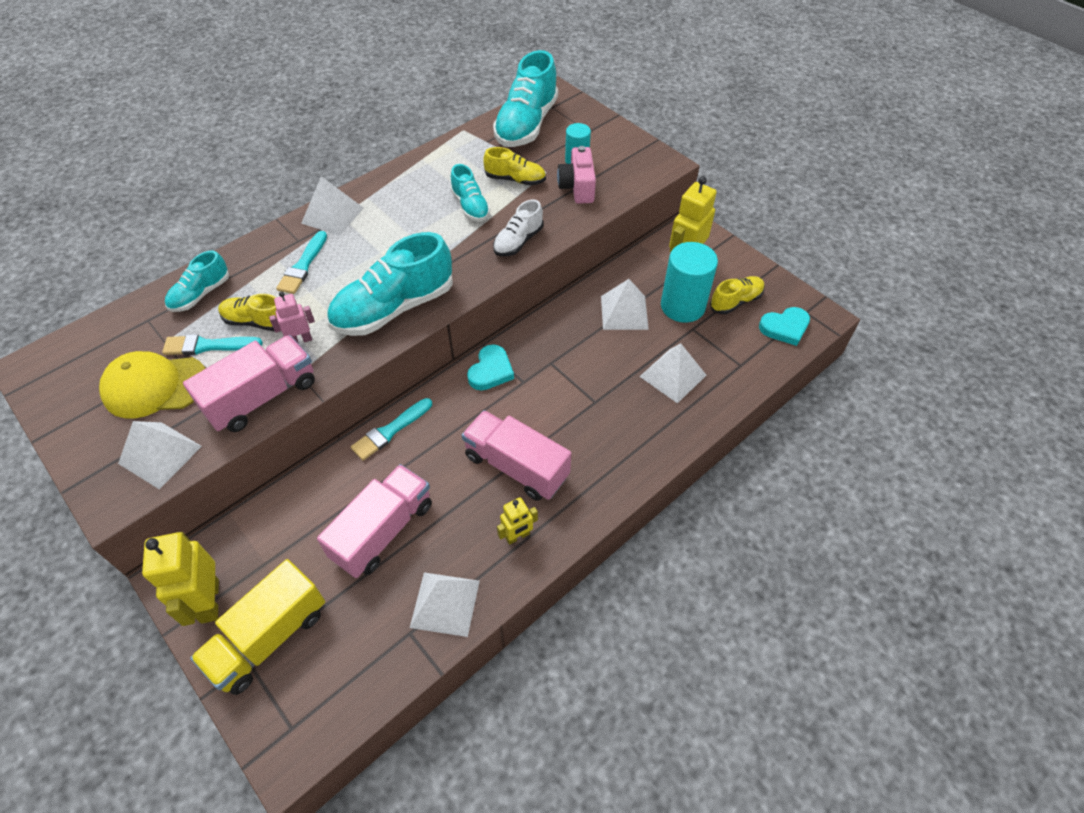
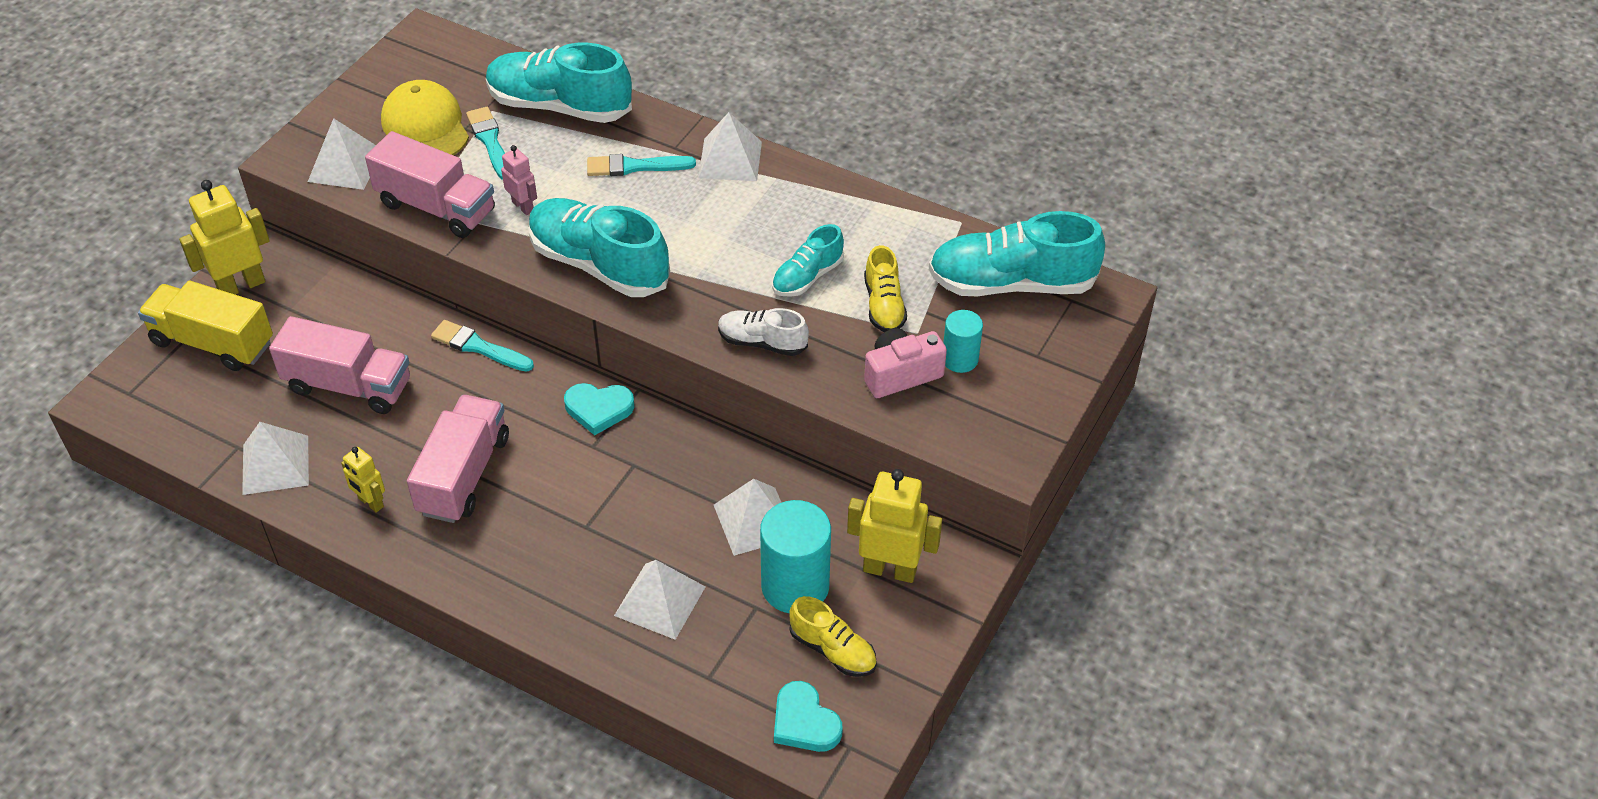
camera: 70 degrees right, 5 degrees down
(201, 294) = (559, 106): turquoise shoe -> turquoise shoe, size x1.86
(256, 322) = (536, 163): yellow shoe -> none

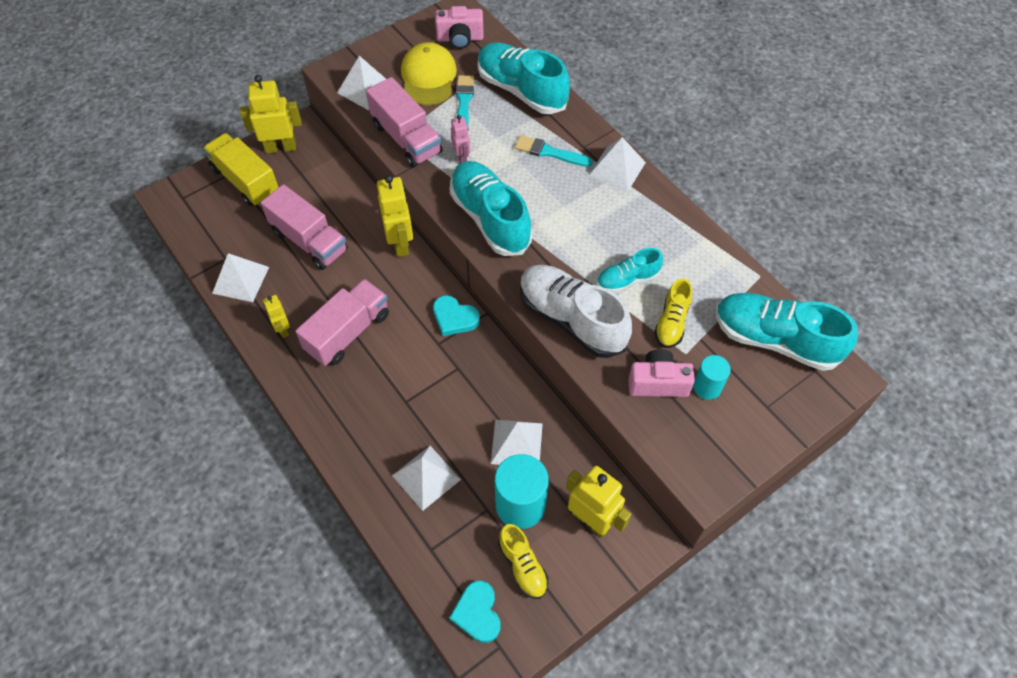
camera: 25 degrees right, 10 degrees up
(443, 69) = (460, 39): none -> pink camera
(479, 347) = (401, 243): turquoise brush -> yellow robot
(762, 342) = (571, 319): white shoe -> white shoe, size x1.86

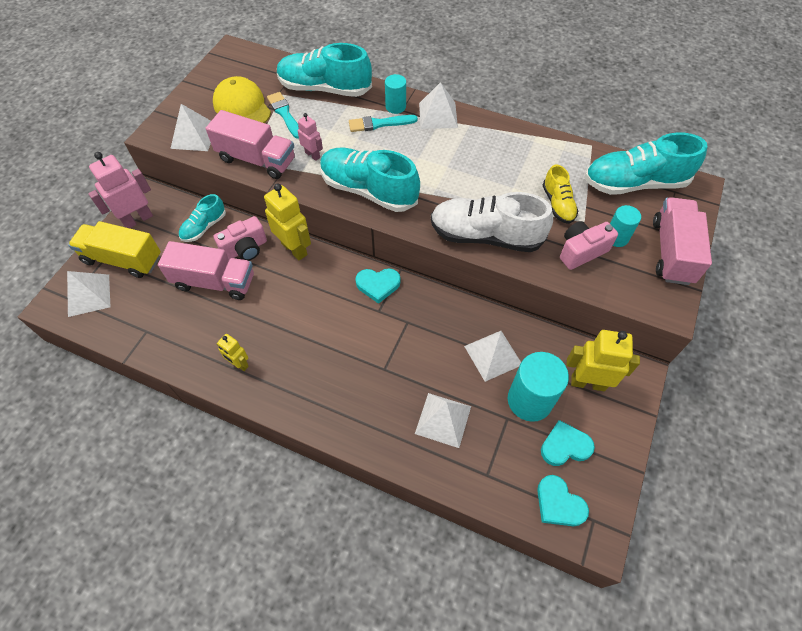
camera: 30 degrees left, 0 degrees up
(241, 280) = (173, 342): white pyramid -> white pyramid (89, 295)
(281, 147) = (137, 219): yellow robot -> pink robot
(348, 332) = (298, 338): pink truck -> pink truck (671, 251)
(460, 39) = (248, 70): pink camera -> pink camera (245, 249)
(522, 566) = (565, 446): yellow shoe -> turquoise heart
(579, 140) = (395, 107): none -> turquoise cylinder
(627, 279) = (504, 188): turquoise shoe -> turquoise shoe (204, 227)

